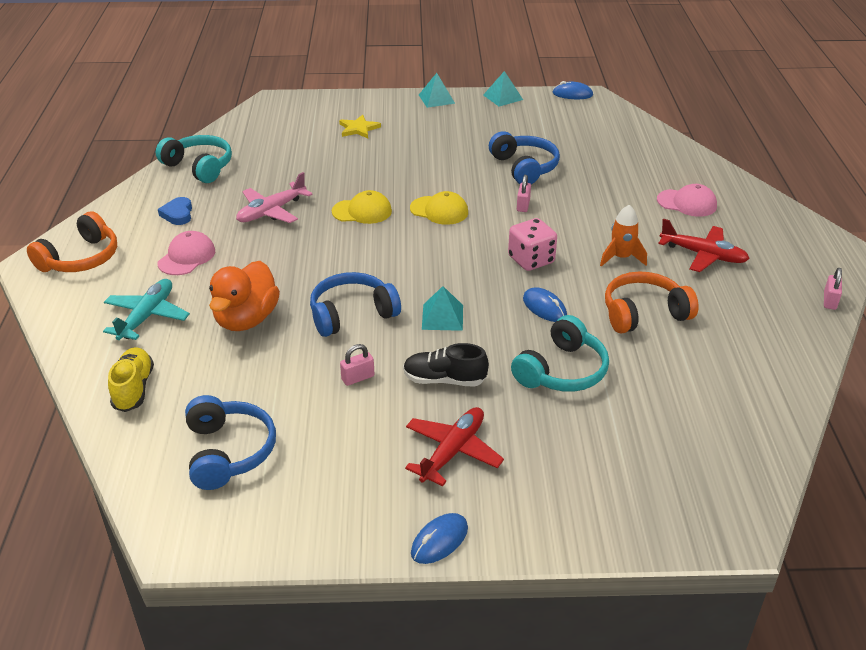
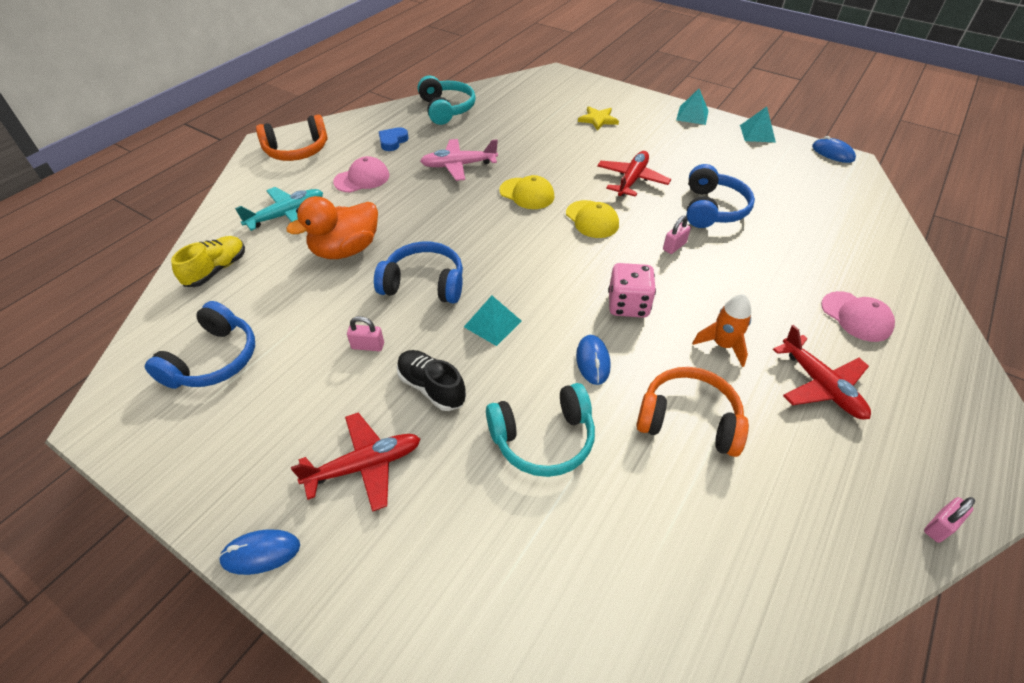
camera: 35 degrees right, 10 degrees up
(439, 168) = (632, 180): none -> red plane

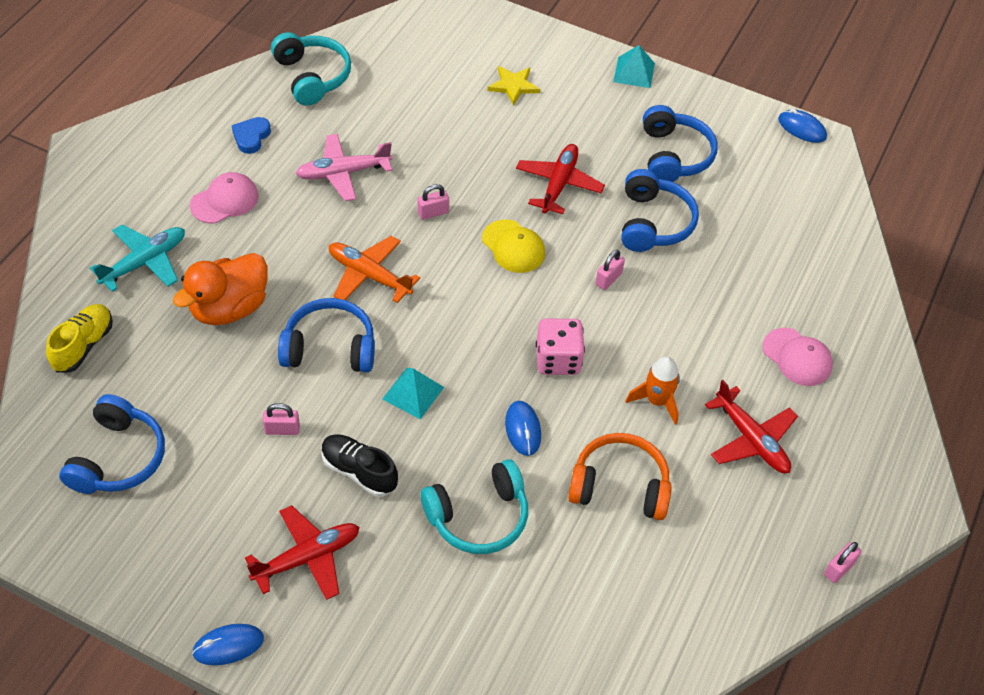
camera: 10 degrees left, 5 degrees up
(297, 150) = (129, 159): orange headphones -> none
(468, 233) = (369, 275): none -> orange plane
(527, 194) = (433, 213): yellow cap -> pink padlock
(727, 166) = (674, 156): none -> blue headphones
(757, 133) = (714, 100): turquoise pyramid -> none

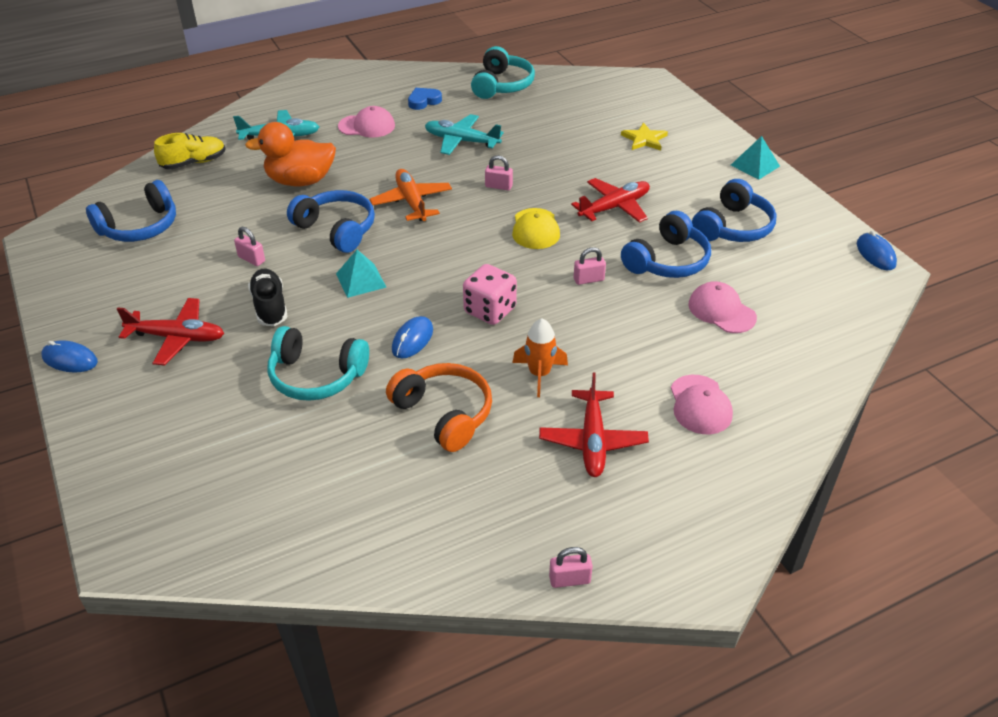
camera: 40 degrees right, 10 degrees down
(343, 173) = (461, 141): pink plane -> turquoise plane
(737, 253) = (721, 311): none -> pink cap

